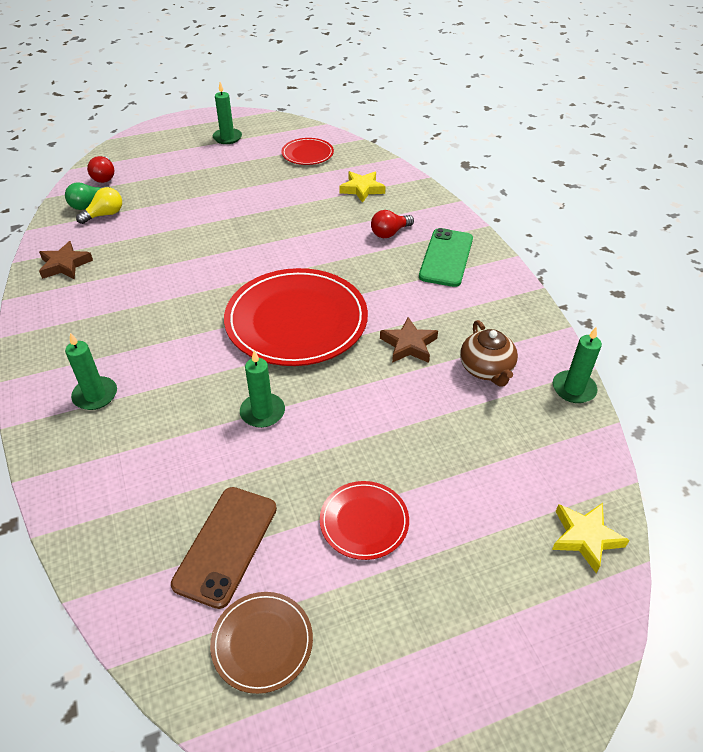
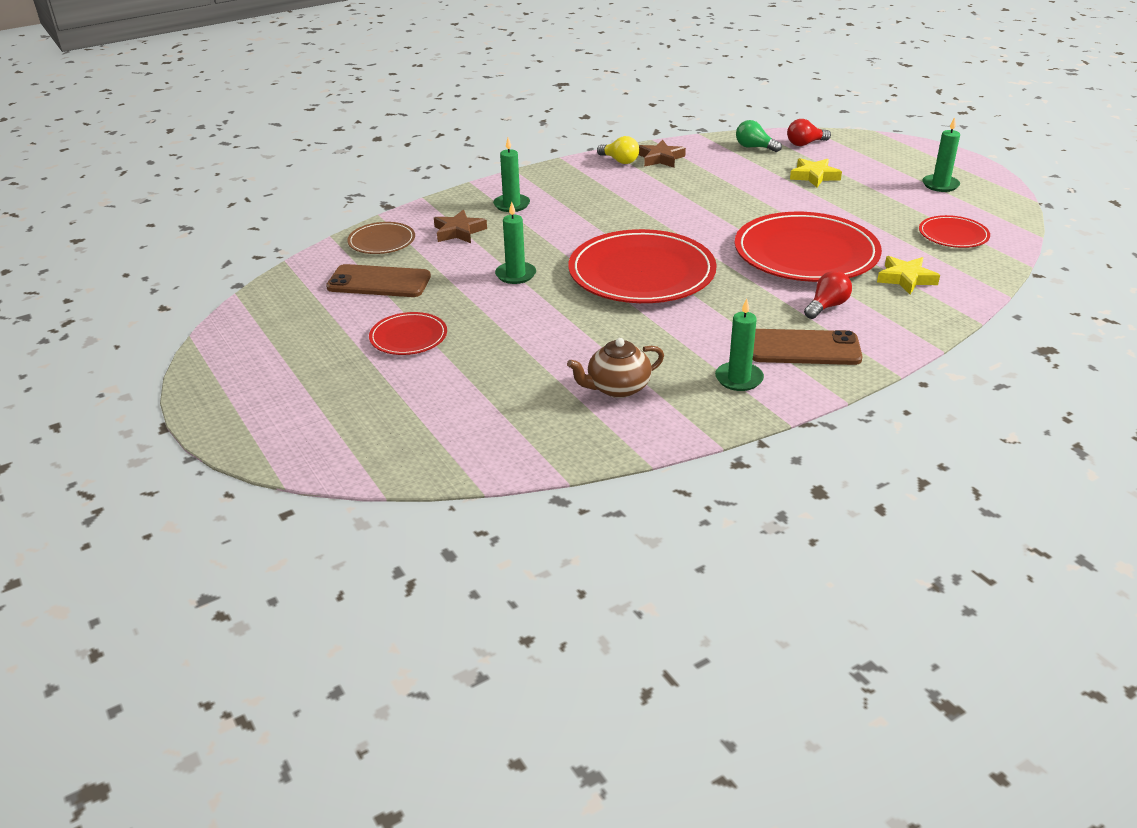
camera: 80 degrees right, 10 degrees down
(105, 215) = (744, 157): yellow light bulb -> yellow light bulb (619, 161)
(262, 642) = (301, 309): brown plate -> brown plate (381, 241)
(303, 223) = (806, 253): none -> red plate
(389, 233) = (827, 306): red light bulb -> red light bulb turned 90 degrees clockwise
(409, 345) = (635, 337): brown star -> brown star (459, 232)
(446, 258) = (803, 348): green phone -> brown phone
(573, 389) = (609, 449): green candle -> green candle (739, 379)
(585, 537) = (407, 456): yellow star -> yellow star (814, 176)

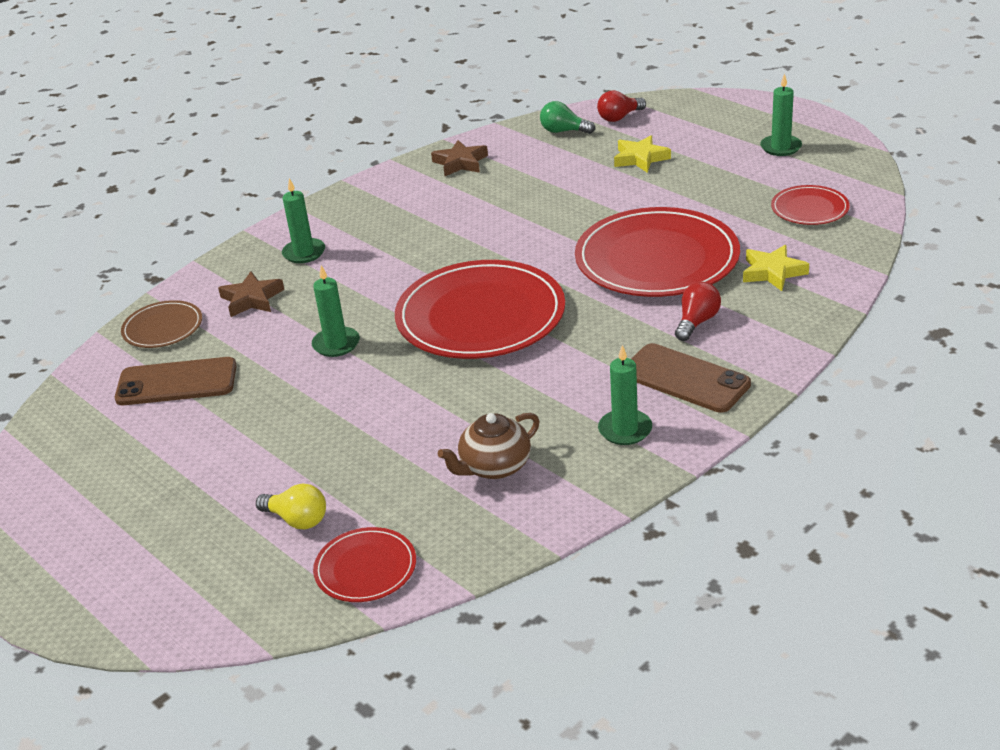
camera: 10 degrees left, 0 degrees up
(408, 337) = (234, 447): red plate -> red plate (365, 568)
(619, 161) = (414, 173): yellow light bulb -> yellow light bulb (297, 520)
(803, 348) = (685, 379): brown phone -> brown phone turned 45 degrees clockwise

